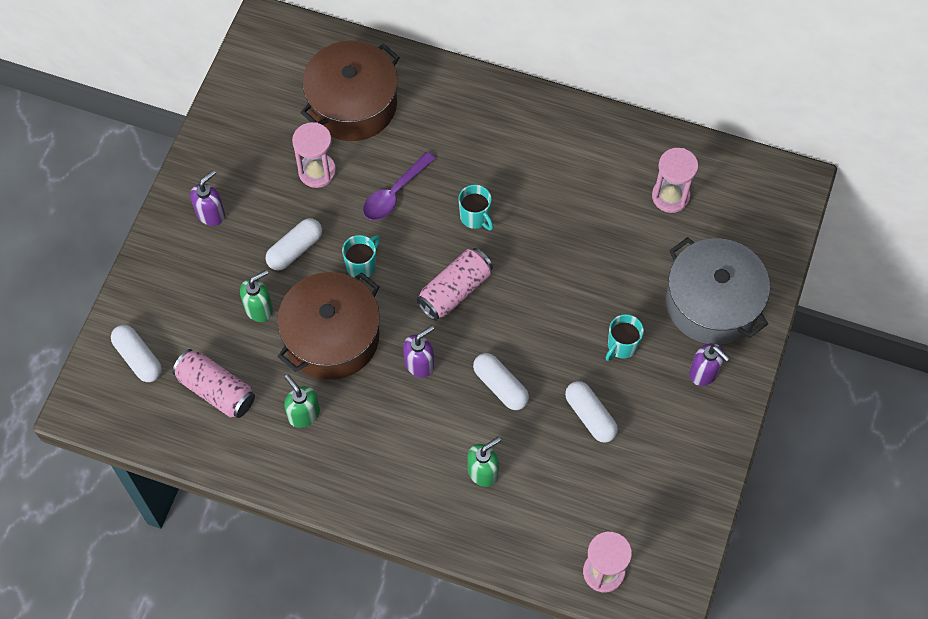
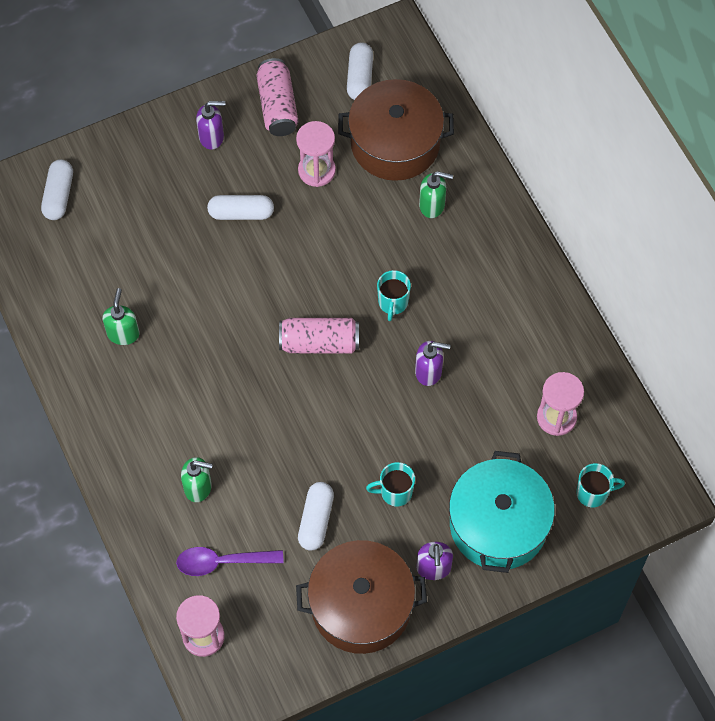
camera: 45 degrees right, 0 degrees up
(216, 390) = (84, 264): pink can -> pink can (277, 106)
(259, 308) = (172, 233): green soap dispenser -> green soap dispenser (432, 205)
(332, 337) = (199, 297): brown pot -> brown pot (361, 606)
(362, 265) = (275, 266): turquoise mug -> turquoise mug (593, 493)
(394, 193) = (354, 234): purple spoon -> purple spoon (222, 562)
(419, 364) = (238, 371): purple soap dispenser -> purple soap dispenser (429, 372)
(500, 386) = (276, 439): white capsule -> white capsule (359, 78)
(712, 303) = (498, 524): grey pot -> turquoise pot

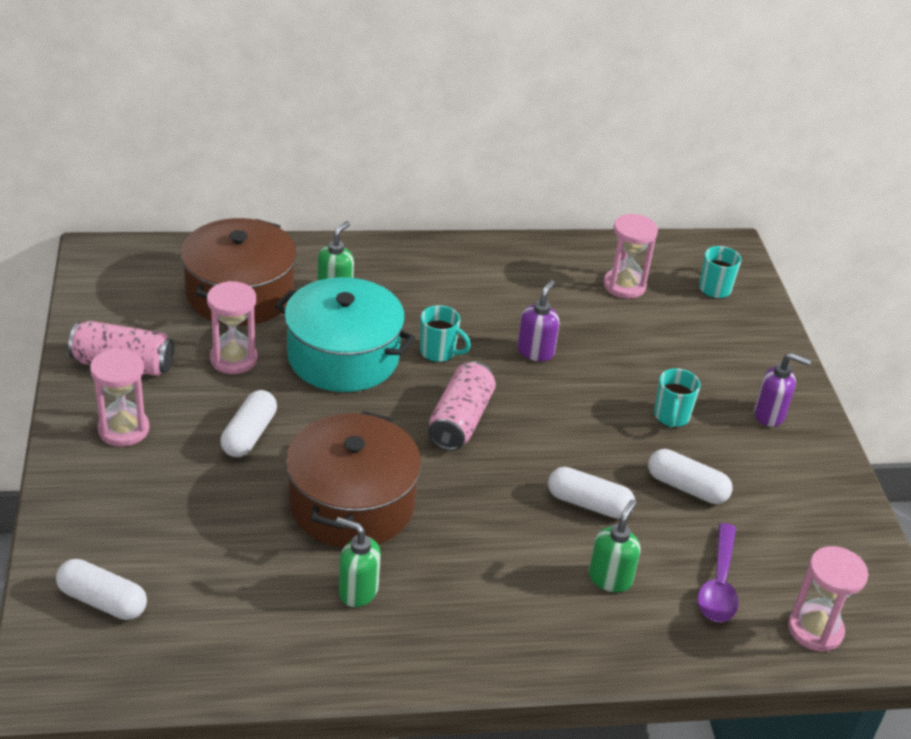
camera: 75 degrees left, 25 degrees down
(212, 137) = (123, 429): purple soap dispenser -> pink hourglass
(359, 78) = (136, 294): white capsule -> white capsule (588, 504)
(361, 606) = (802, 482): brown pot -> brown pot (352, 503)
(498, 524) = (731, 356): turquoise pot -> turquoise pot (343, 357)

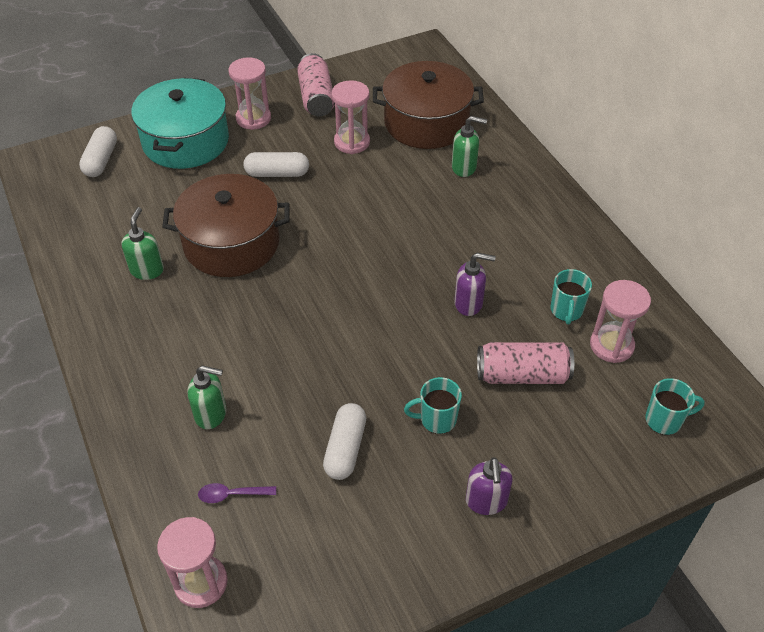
camera: 75 degrees right, 10 degrees up
(343, 357) = (389, 194): turquoise pot -> turquoise pot (186, 141)
(438, 352) = (428, 244): turquoise mug -> turquoise mug (566, 311)
(460, 421) = (352, 278): pink can -> pink can (522, 375)
(588, 504) = (292, 382): white capsule -> none
(719, 584) = (231, 495): purple spoon -> purple spoon, size x0.61

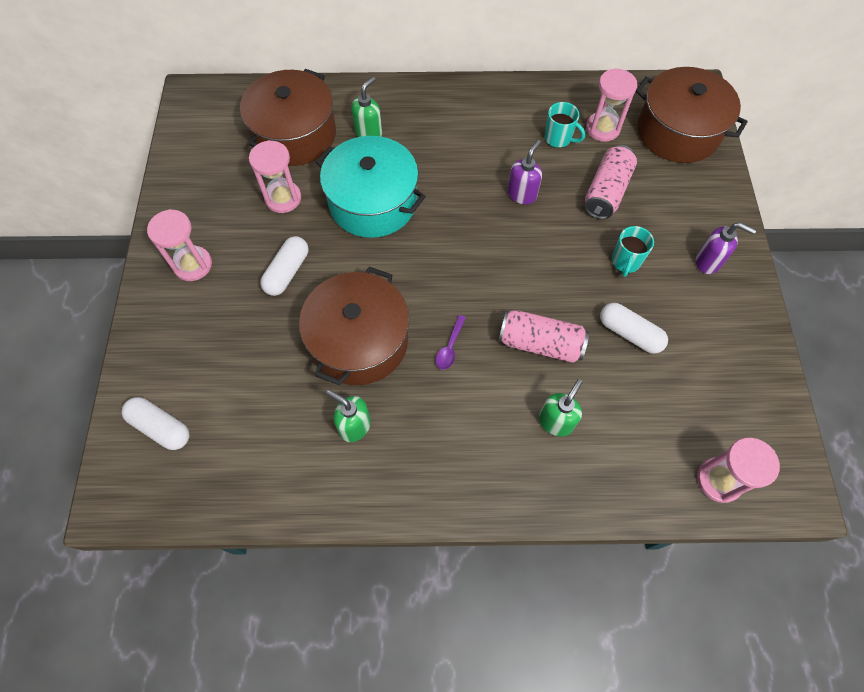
camera: 65 degrees left, 15 degrees up
(186, 141) = (186, 336): turquoise pot -> turquoise pot (373, 202)
(231, 495) = (644, 431): purple spoon -> purple spoon (450, 347)
(316, 97) = (199, 202): pink can -> pink can (540, 343)
(664, 420) = (678, 131): turquoise mug -> brown pot

